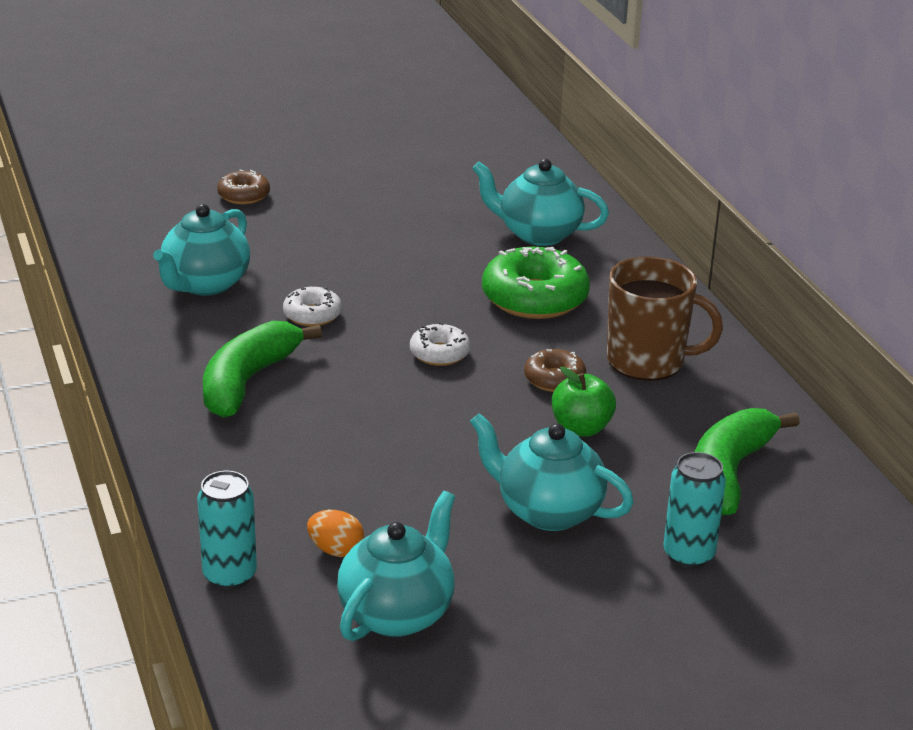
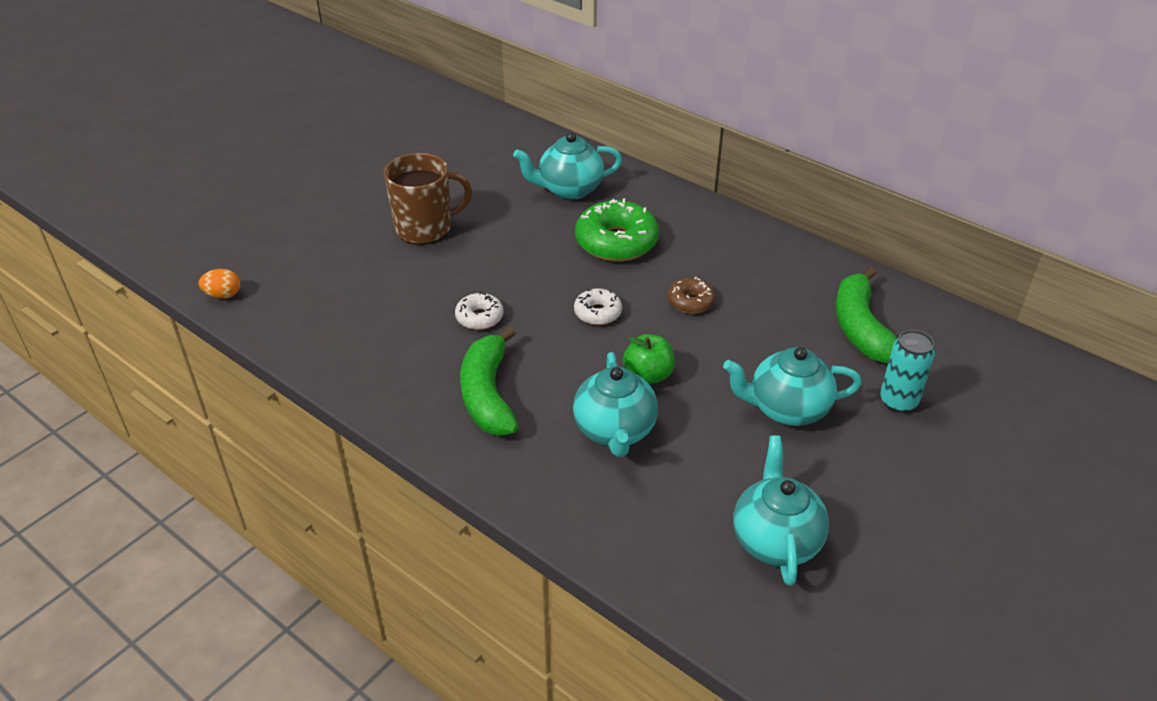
camera: 30 degrees left, 10 degrees up
(205, 284) = (374, 323): turquoise teapot -> turquoise teapot (615, 431)
(230, 576) = (637, 569): turquoise can -> none
(244, 195) = (329, 234): brown donut -> none
(336, 550) = (686, 509): orange egg -> orange egg (223, 295)
(581, 428) = (744, 333): green apple -> green apple (648, 375)
(647, 361) = (733, 263): brown mug -> brown mug (425, 228)

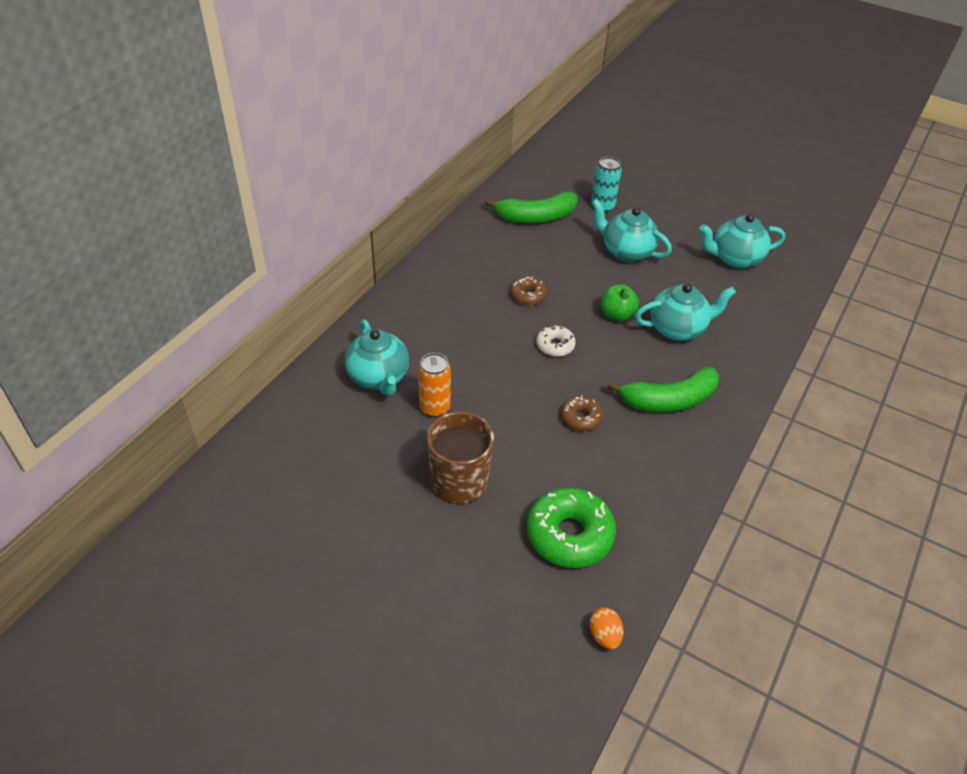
camera: 100 degrees left, 5 degrees up
(479, 317) = (581, 418): white donut -> brown donut
(520, 220) = (434, 407): none -> orange can
(616, 242) = (458, 340): green donut -> green donut (569, 535)
(786, 409) = (626, 251): turquoise teapot -> turquoise teapot turned 135 degrees clockwise

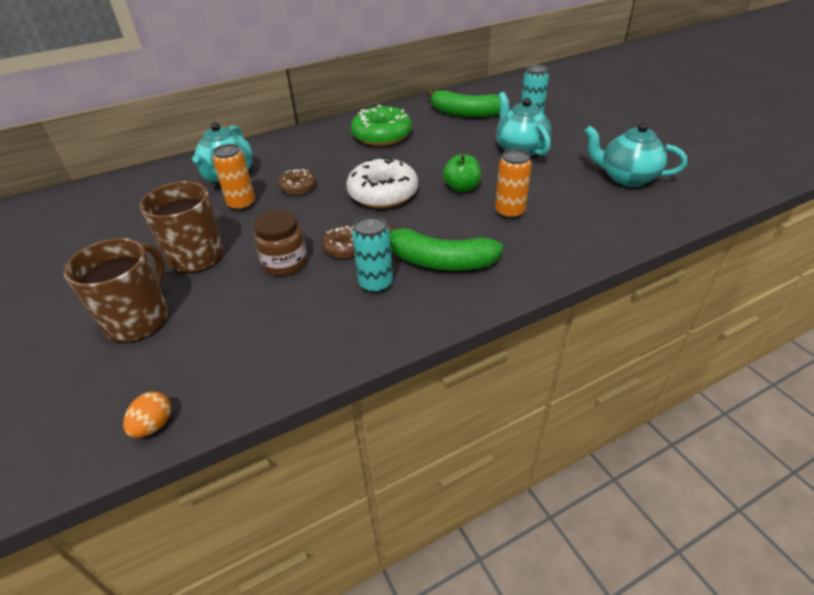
camera: 35 degrees right, 5 degrees down
(483, 563) = (139, 319): none -> brown mug
(528, 295) = (400, 157): brown donut -> brown donut (298, 187)
(547, 454) = (285, 263): none -> brown jar
(555, 345) = (383, 193): white donut -> white donut, size x1.87
(569, 535) = (228, 329): green donut -> green donut (382, 135)
(641, 443) = (376, 284): none -> turquoise can
(678, 329) = (509, 212): turquoise teapot -> orange can

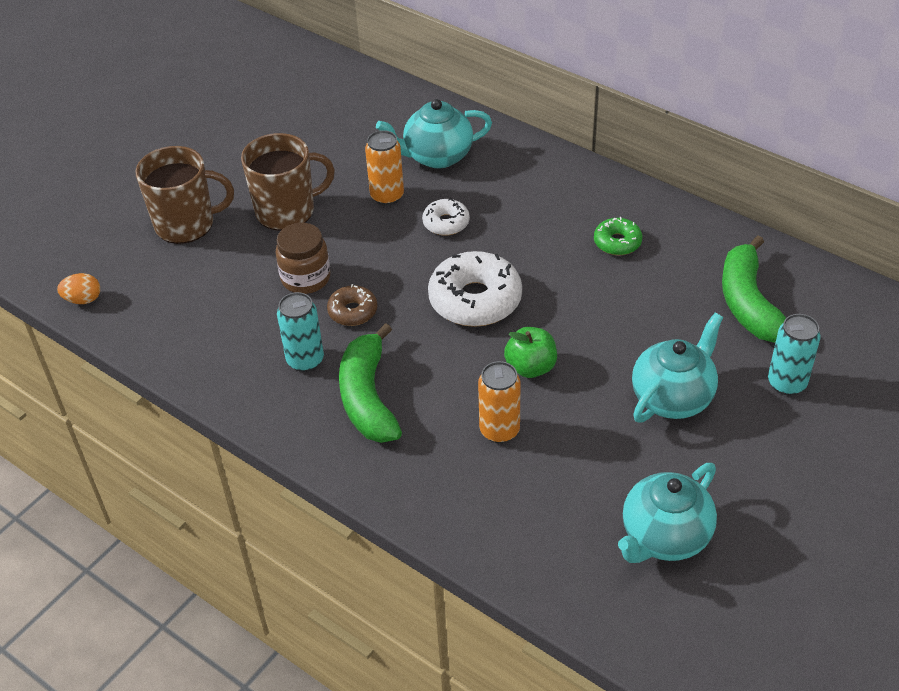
camera: 65 degrees right, 5 degrees up
(298, 187) = (446, 223): brown donut -> white donut
(382, 135) = (617, 242): green donut -> green donut, size x0.54
(626, 178) = (664, 537): turquoise teapot -> turquoise teapot turned 135 degrees counterclockwise

